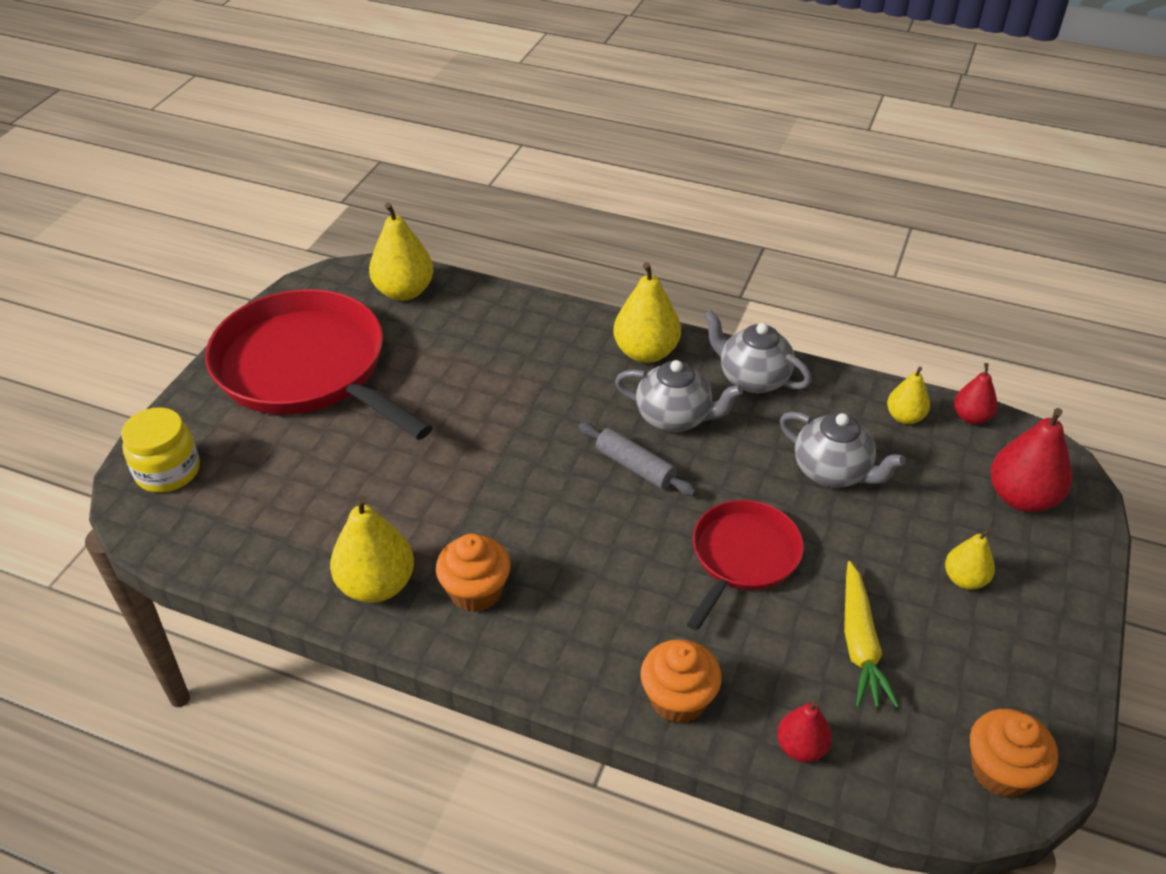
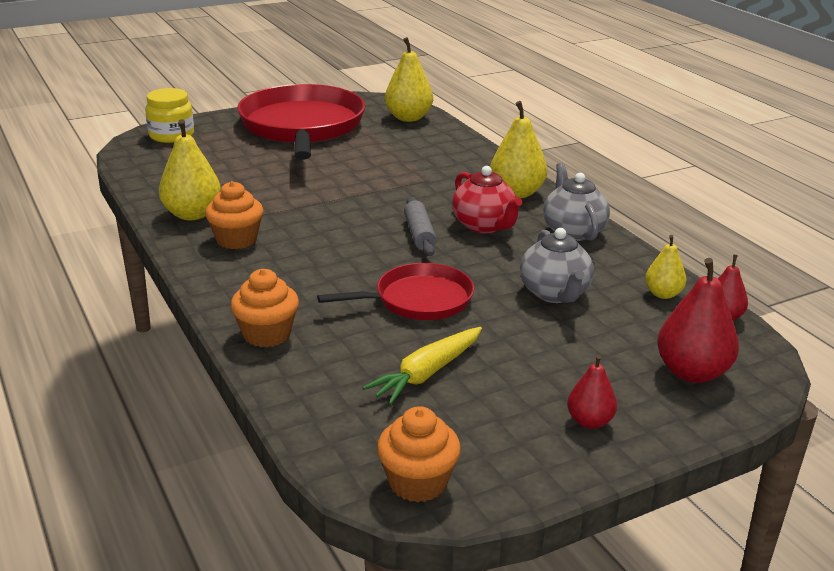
camera: 40 degrees right, 15 degrees down
(674, 417) = (484, 226): grey teapot -> red teapot
(801, 747) = (302, 393): red pear -> red pear (589, 421)
(964, 579) = (564, 386): yellow pear -> none

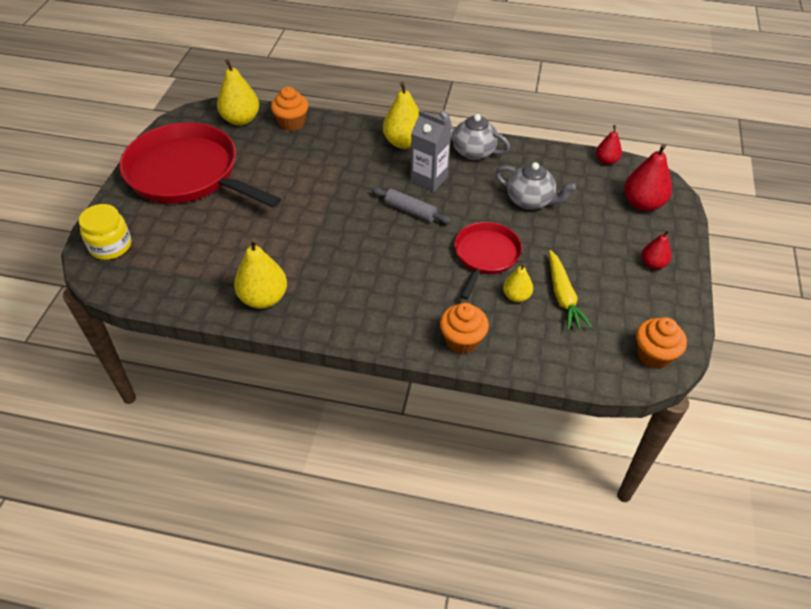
camera: 50 degrees left, 20 degrees up
(236, 240) = (327, 294): orange cupcake -> orange cupcake (291, 123)
(484, 226) = (429, 179): red teapot -> grey carton
(663, 294) = (567, 165): yellow pear -> yellow pear (516, 296)

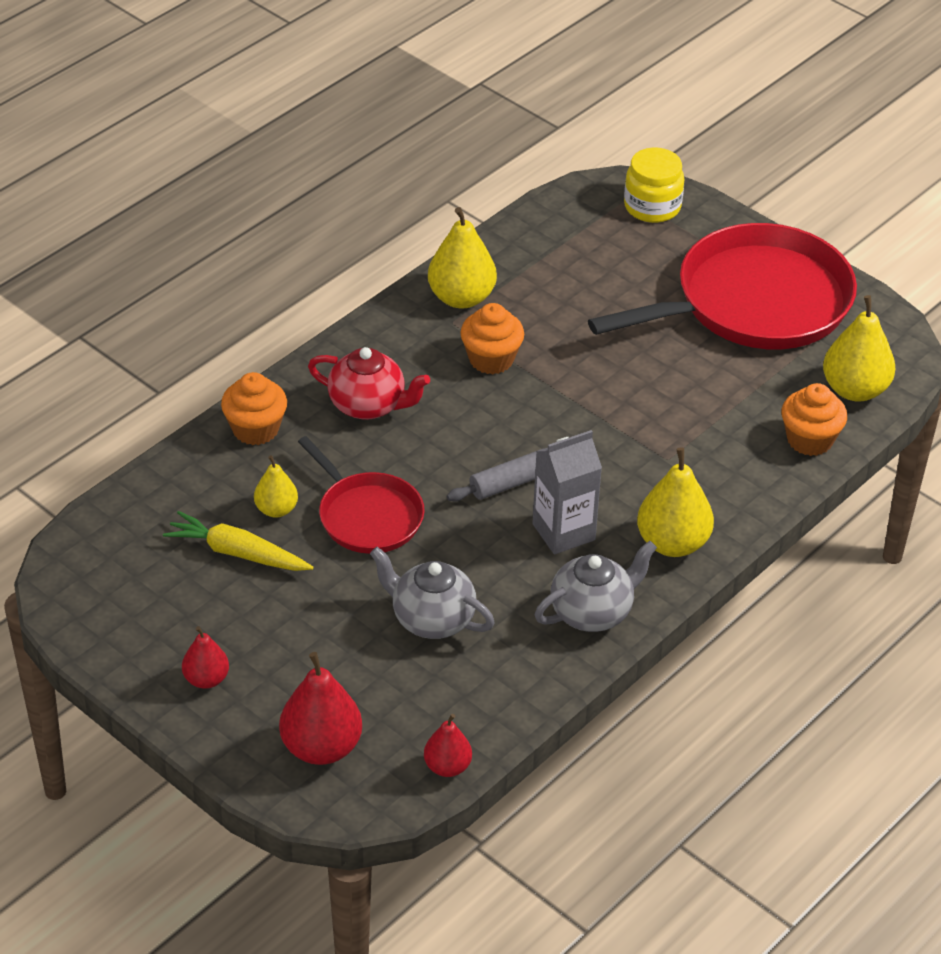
camera: 120 degrees right, 5 degrees down
(397, 297) = (368, 405): none -> red teapot
(530, 201) = (431, 619): grey teapot -> grey teapot turned 60 degrees clockwise
(653, 355) = (80, 583): orange cupcake -> orange cupcake (491, 359)

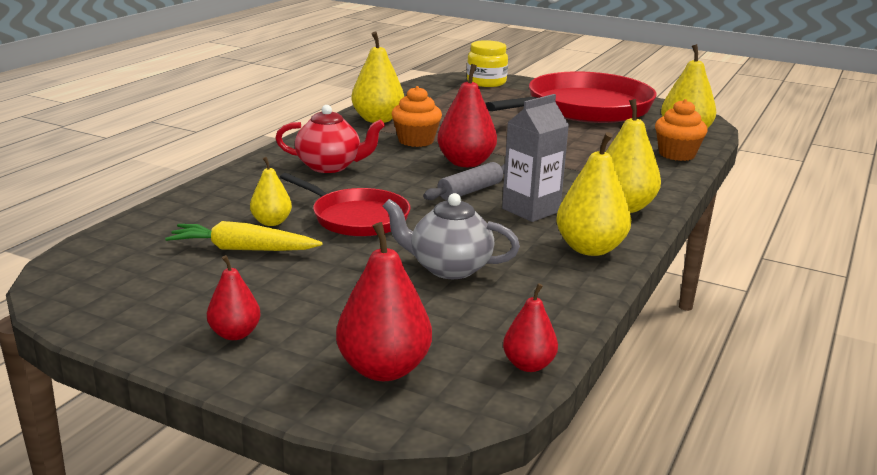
camera: 15 degrees left, 20 degrees down
(255, 429) = (237, 184): orange cupcake -> none
(532, 421) = (466, 163): none -> red pear
(592, 612) = (590, 249): grey teapot -> yellow pear

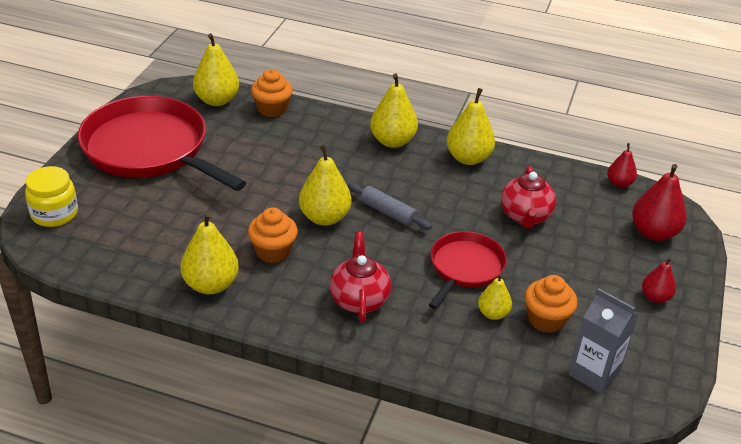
camera: 100 degrees left, 15 degrees up
(242, 249) = (546, 319): yellow carrot -> orange cupcake
(449, 268) = (525, 216): grey teapot -> red teapot
(466, 163) = (324, 217): red pear -> yellow pear
(531, 210) = (414, 182): grey carton -> grey carton (594, 373)

